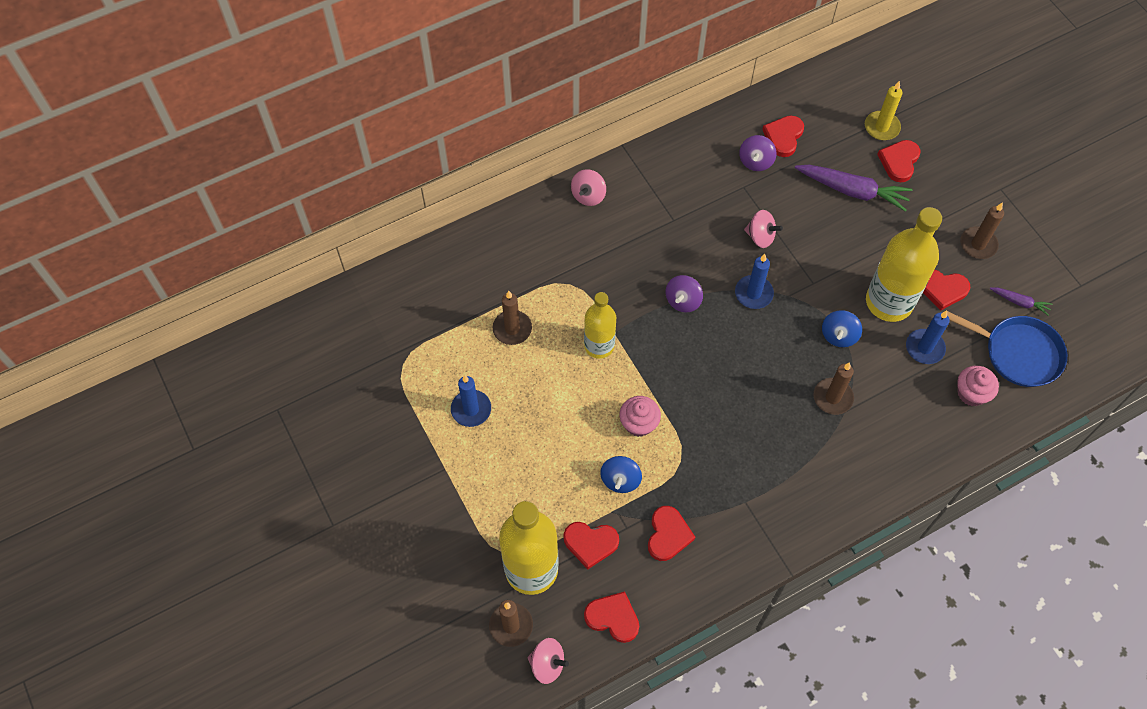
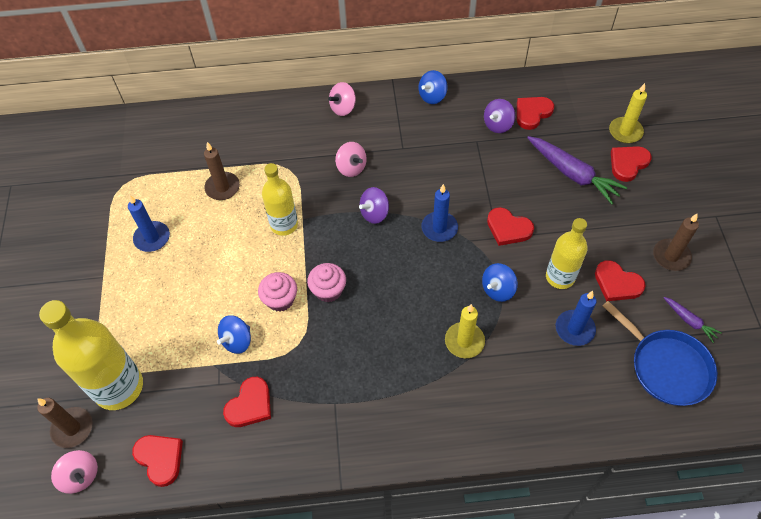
camera: 25 degrees right, 5 degrees down
(590, 543) = (180, 385): red heart -> red heart (508, 228)
(674, 151) = (432, 96): none -> blue spinning top
(760, 237) = (470, 184): pink spinning top -> pink spinning top (351, 168)
(832, 397) = (464, 341): brown candle -> yellow candle
(889, 302) = (560, 277): yellow bottle -> yellow bottle, size x0.62
(971, 393) = (601, 387): pink cupcake -> pink cupcake (328, 290)

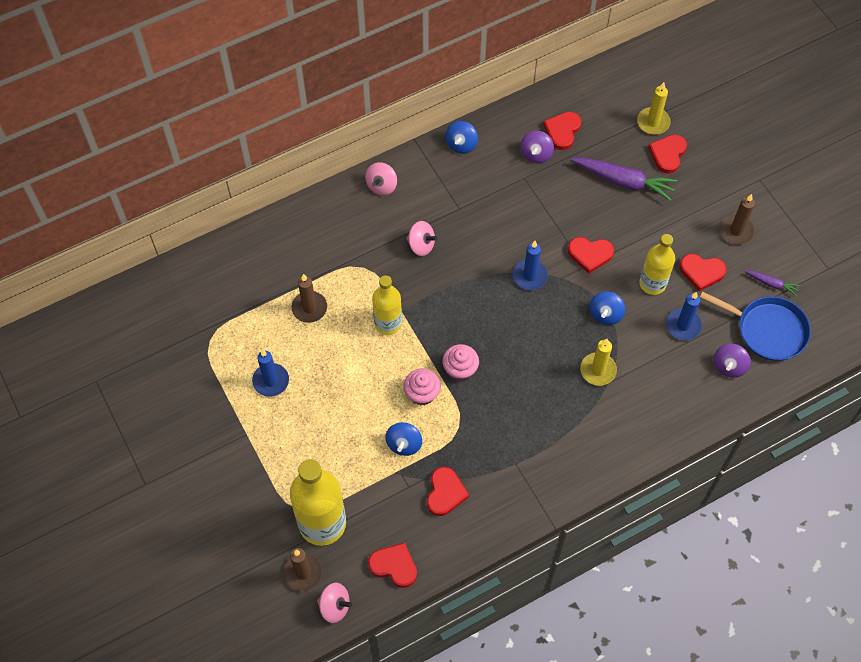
camera: 25 degrees left, 5 degrees up
(374, 213) = (465, 282): purple spinning top -> purple spinning top (729, 366)

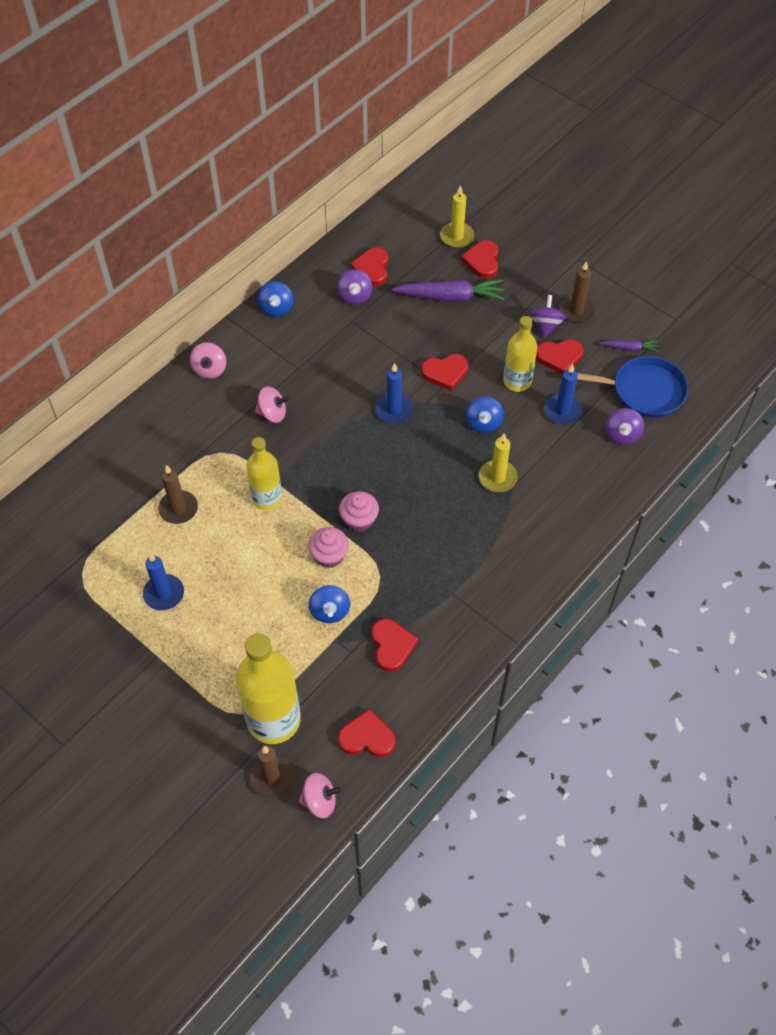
camera: 20 degrees left, 5 degrees down
(701, 236) = (545, 325): none -> purple spinning top

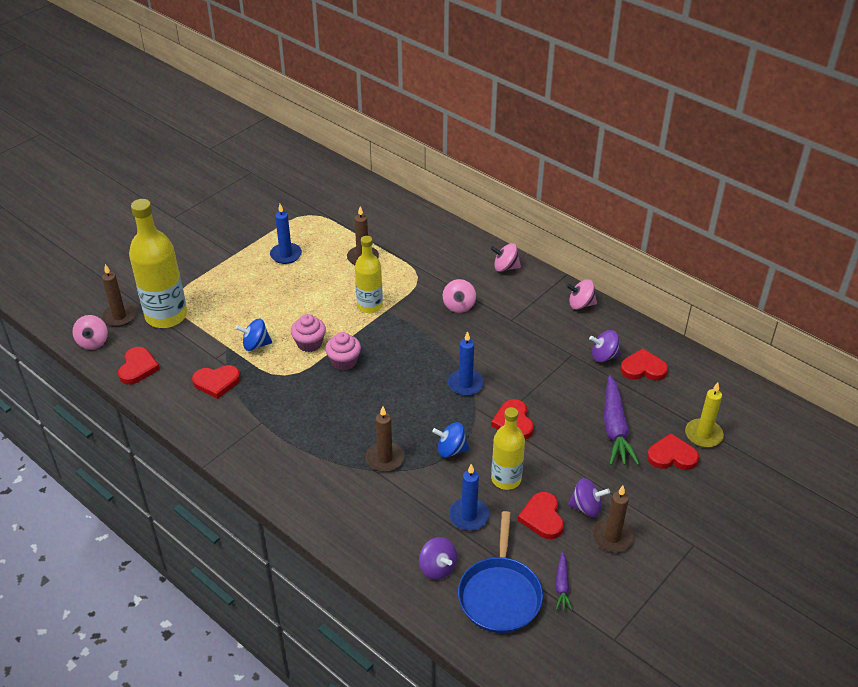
camera: 90 degrees right, 15 degrees down
(276, 308) = (580, 304): blue spinning top -> pink spinning top
(497, 478) = (385, 458): yellow candle -> brown candle
(622, 435) = (437, 568): purple spinning top -> purple spinning top turned 135 degrees counterclockwise

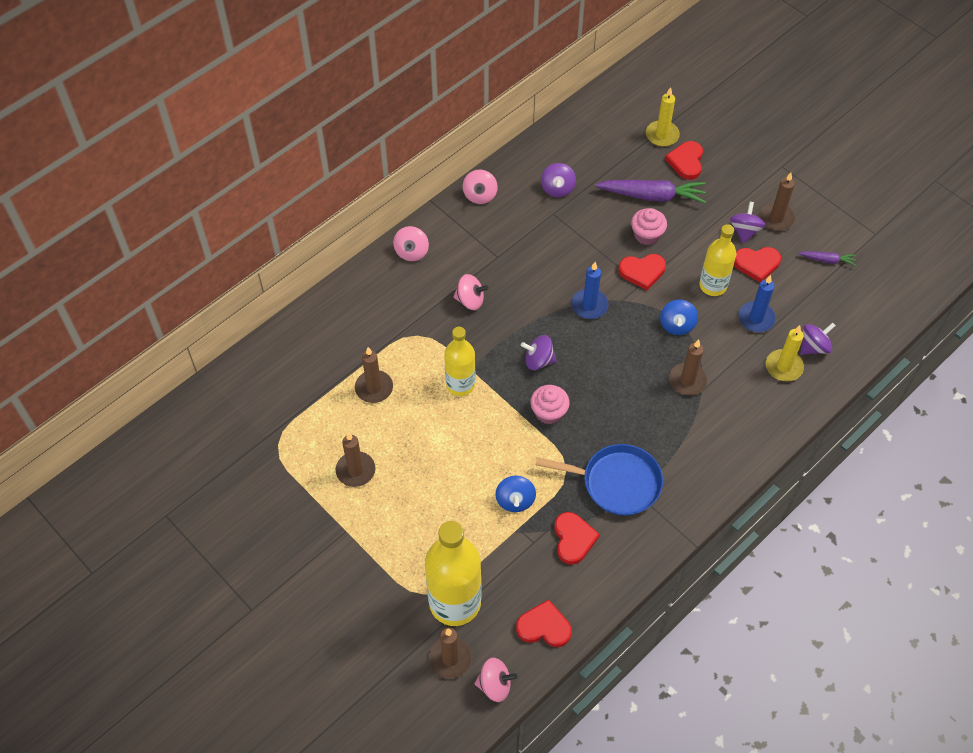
camera: 85 degrees left, 15 degrees up
(286, 255) = (355, 470): blue candle -> brown candle
(309, 343) = (517, 445): pink cupcake -> pink cupcake (647, 235)
(398, 352) = (538, 360): none -> purple spinning top
(408, 539) = (783, 367): none -> yellow candle
(500, 595) = (839, 304): blue pan -> blue pan (617, 482)
(643, 368) = (576, 162): red heart -> none

